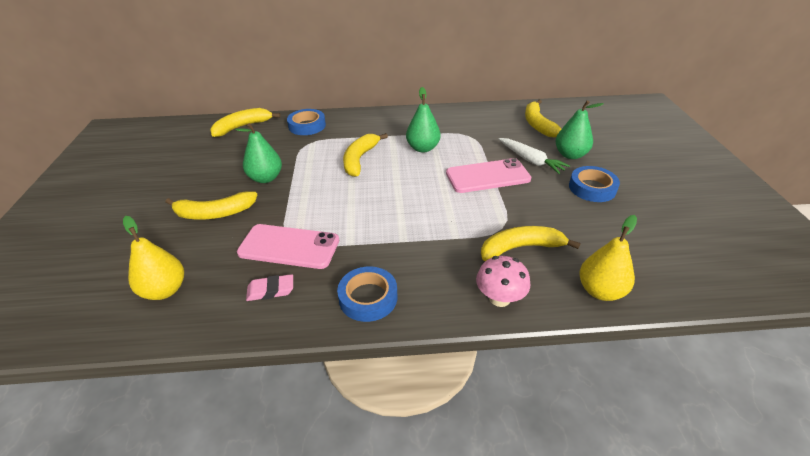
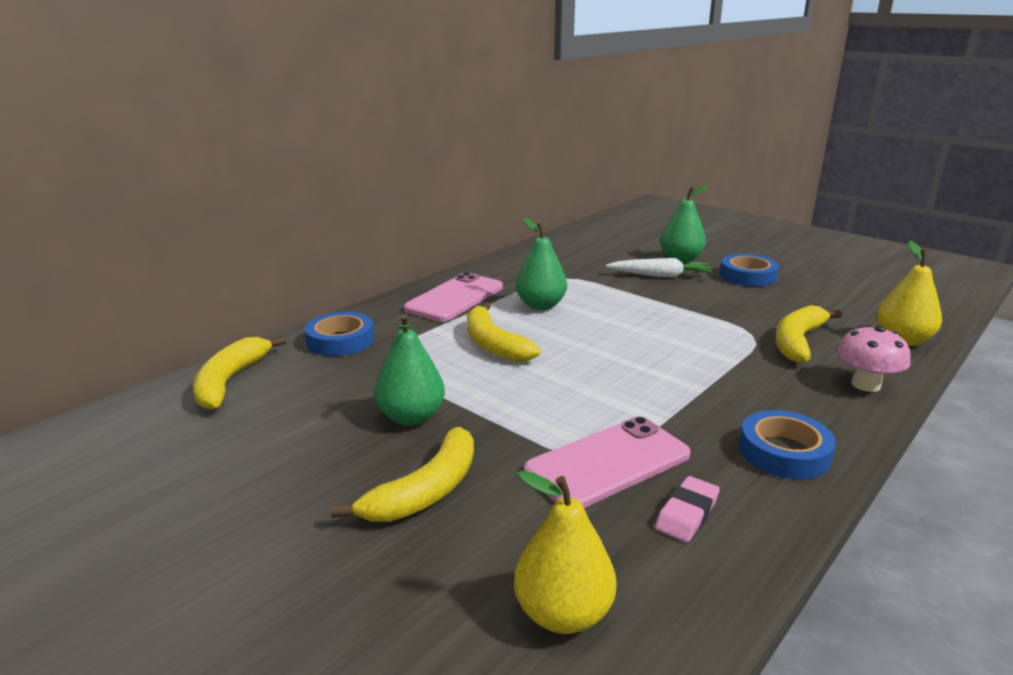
camera: 45 degrees left, 15 degrees down
(487, 176) = (654, 302): pink phone -> pink phone (455, 298)
(537, 124) = (604, 246): yellow banana -> none

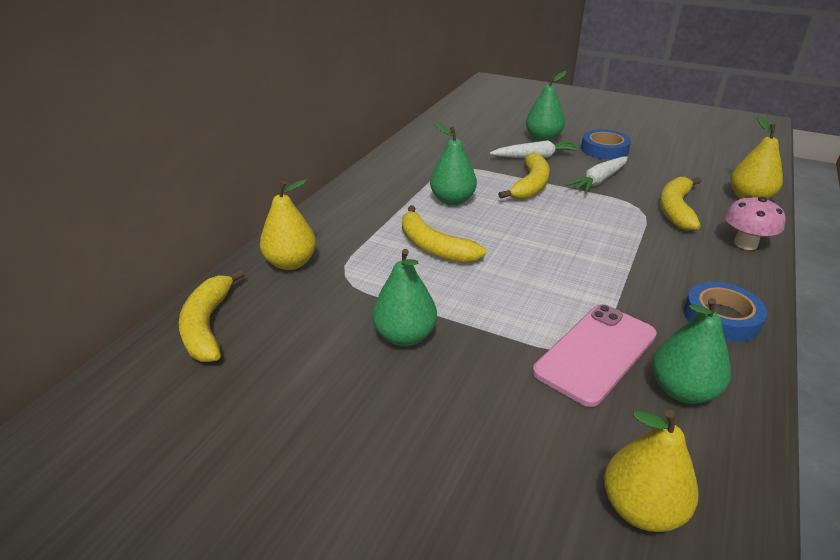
camera: 15 degrees left, 10 degrees up
(340, 340) = (291, 263): blue tape -> yellow pear
(426, 491) = (462, 412): yellow banana -> yellow banana (531, 185)
(455, 298) = (372, 202): pink phone -> none
(687, 513) = (682, 390): pink eraser -> green pear
(721, 304) = (599, 180): none -> white carrot

